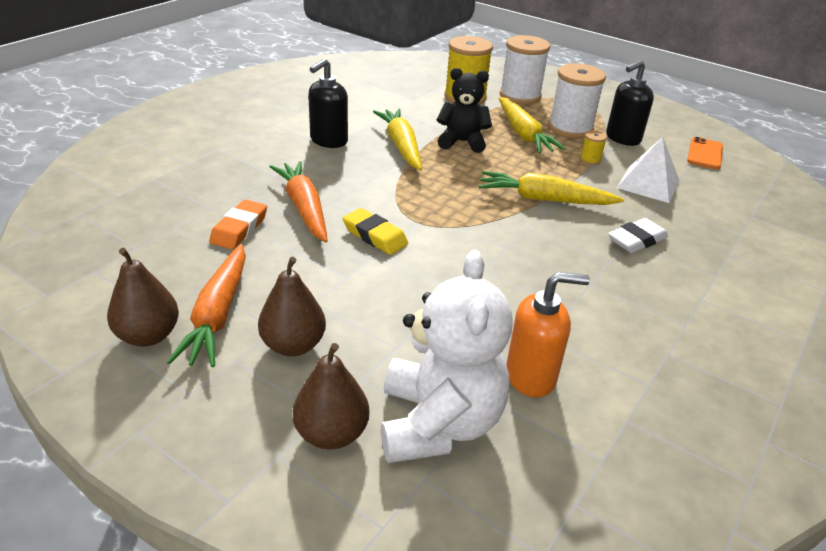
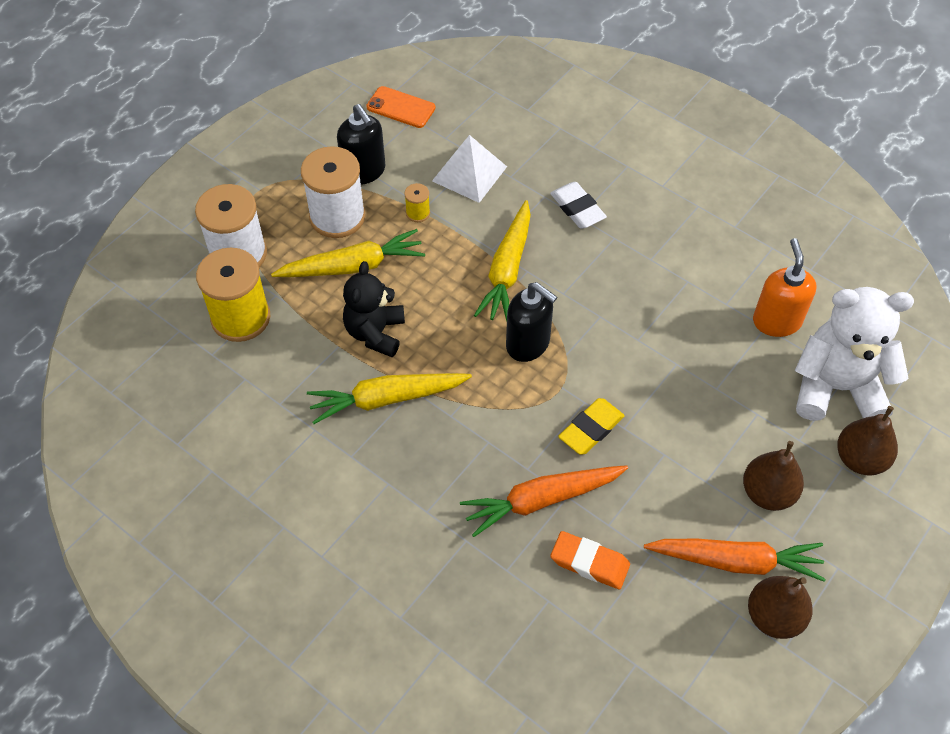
camera: 85 degrees left, 20 degrees up
(328, 141) = (374, 482): black soap dispenser -> black soap dispenser (528, 344)

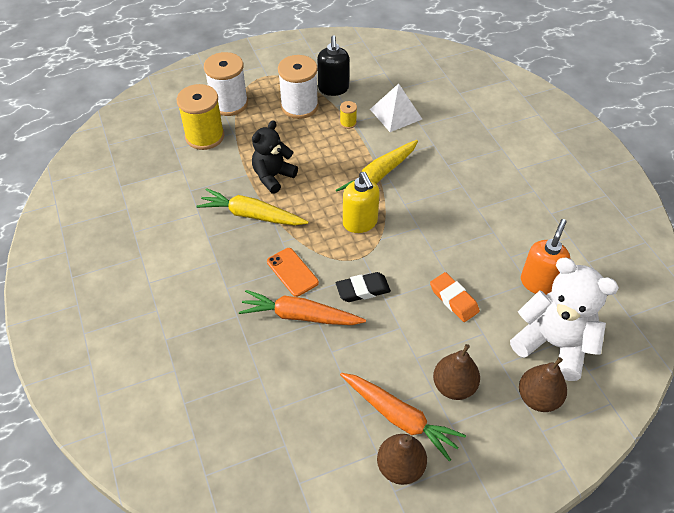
camera: 30 degrees right, 5 degrees down
(353, 266) = (288, 136): yellow carrot -> none
(401, 107) = (381, 63): orange phone -> orange phone (292, 272)
(528, 344) = (360, 223): black soap dispenser -> yellow soap dispenser
(577, 209) = (450, 160): white eraser -> none
(589, 562) = (302, 368): orange eraser -> orange eraser (454, 299)
(591, 429) = (363, 289): yellow eraser -> black eraser

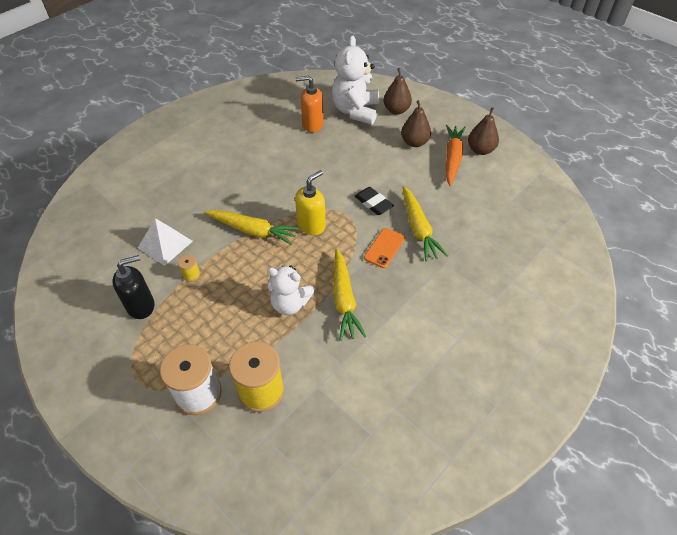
camera: 115 degrees left, 0 degrees up
(273, 176) = (290, 304): black teddy bear -> white teddy bear
(299, 106) = (180, 324): white spool -> none
(300, 316) = (418, 228): orange carrot -> yellow carrot
(454, 299) = (351, 158): orange eraser -> none

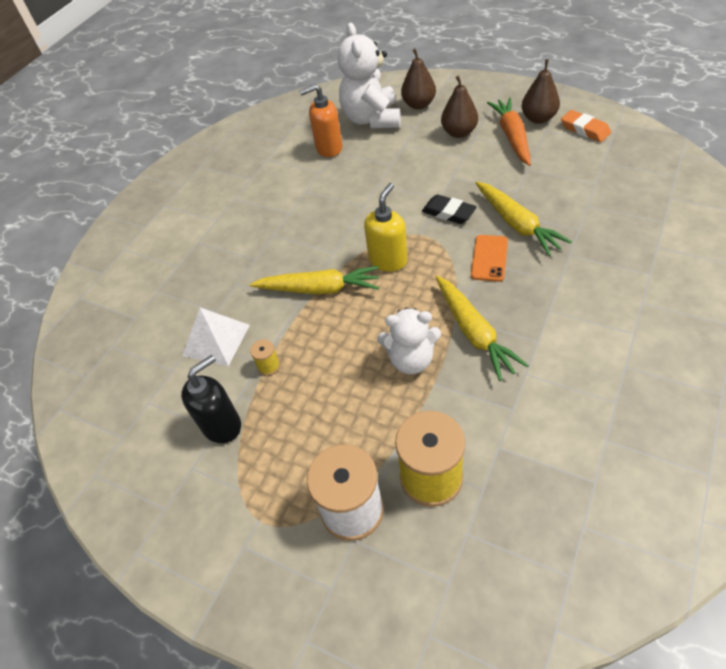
camera: 10 degrees left, 0 degrees up
(511, 170) = (584, 129): none -> orange eraser

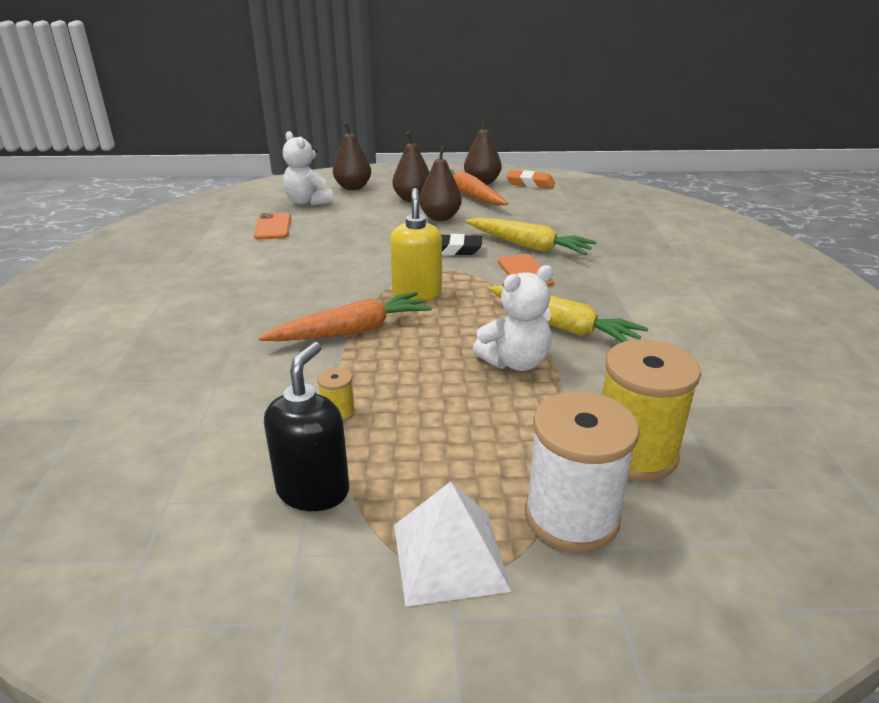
camera: 35 degrees left, 20 degrees down
(216, 340) = (239, 407): white pyramid -> white pyramid (450, 556)
(319, 289) = (352, 331): yellow carrot -> orange carrot
(328, 148) = (273, 227): orange soap dispenser -> orange phone
(372, 119) = (308, 202): white teddy bear -> white teddy bear, size x0.66
(466, 165) = (440, 217): none -> brown pear

